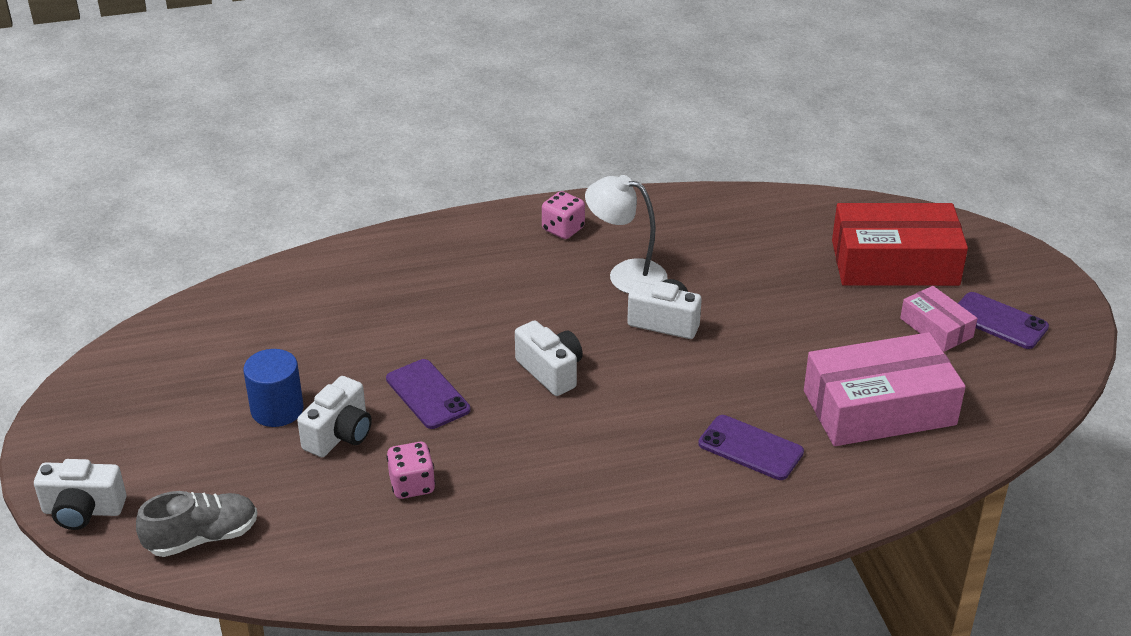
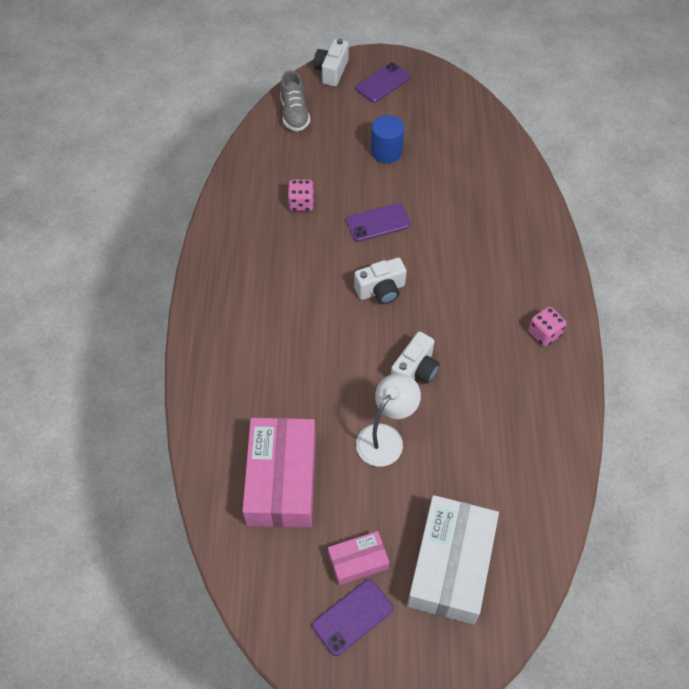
camera: 105 degrees right, 20 degrees up
(339, 435) = (355, 177): white camera -> none
(626, 274) = (478, 360): white lamp -> white lamp (385, 437)
(750, 448) = (270, 383): purple phone -> purple phone (383, 83)
(894, 262) = (451, 565): red box -> white box

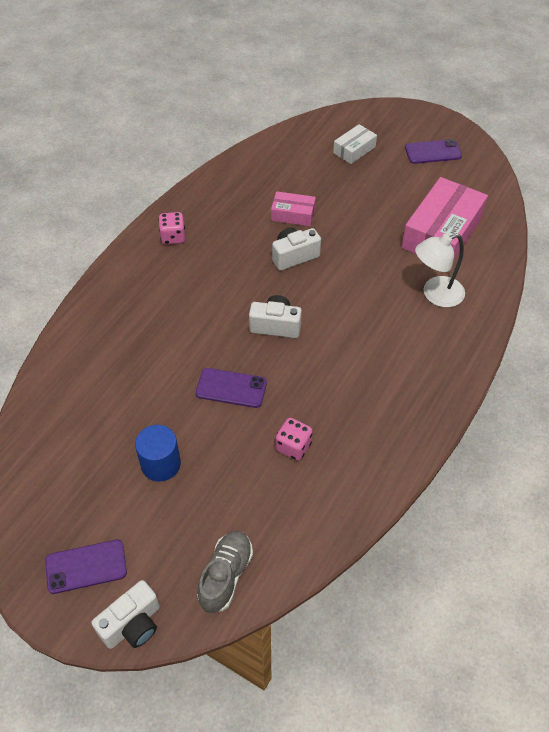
camera: 150 degrees left, 5 degrees down
(358, 561) = (413, 173): pink box -> pink box (293, 214)
(385, 437) = (348, 226): white lamp -> white lamp (435, 294)
(451, 565) = (354, 150): white box -> white box, size x0.51

